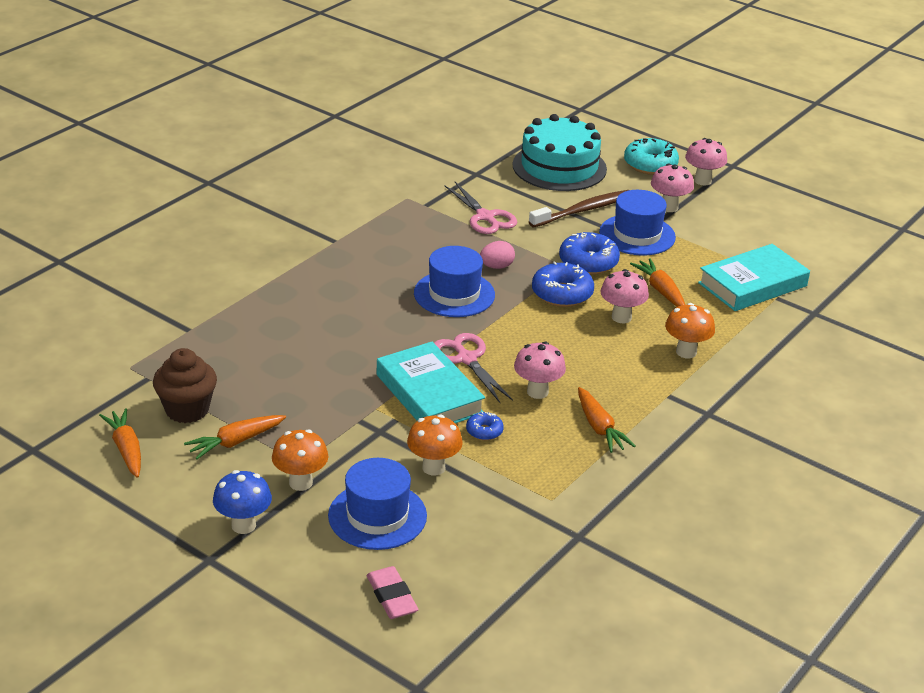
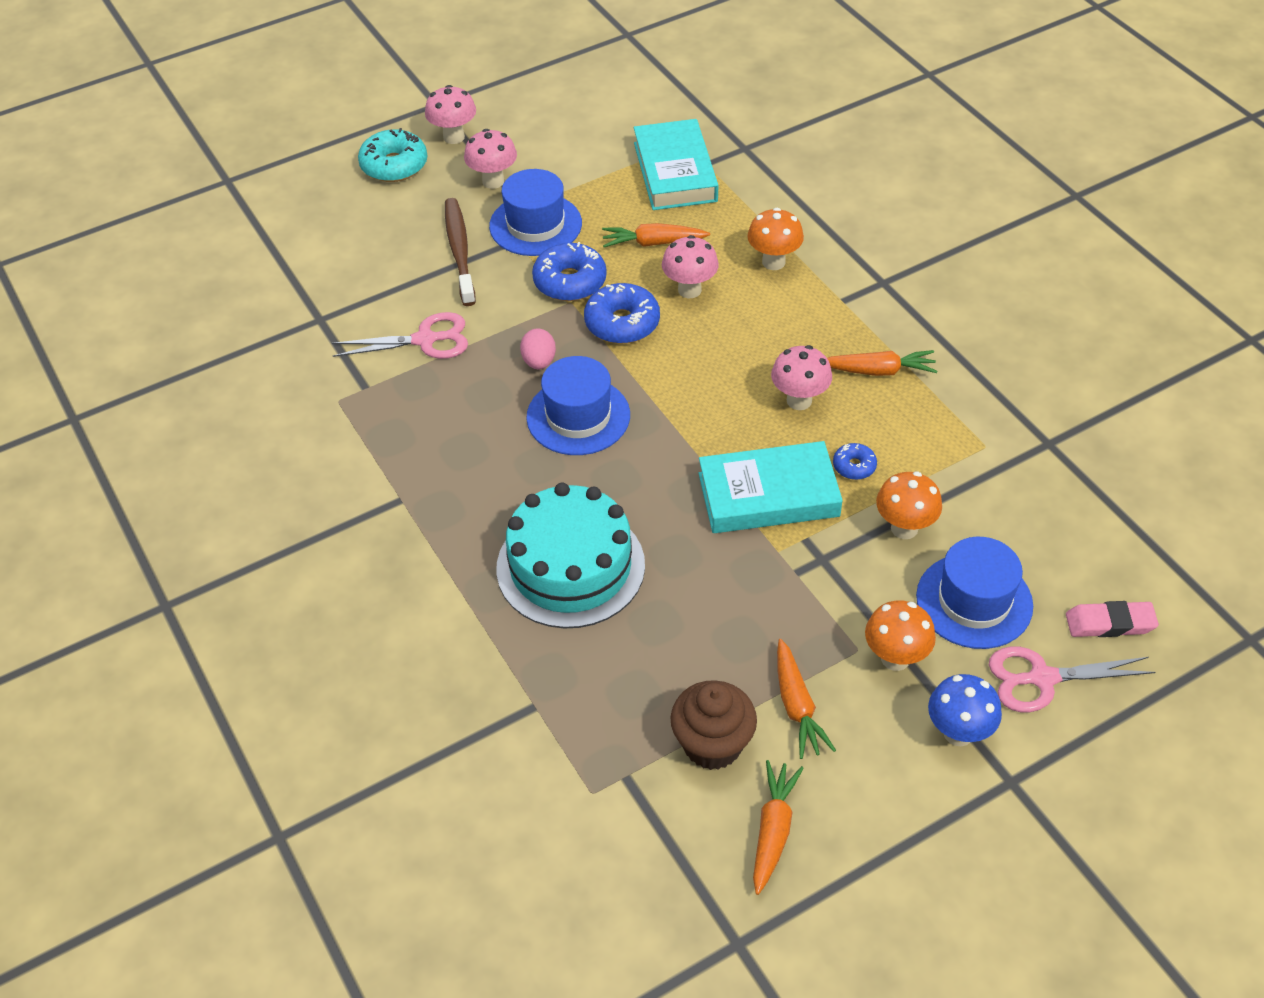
camera: 65 degrees left, 15 degrees up
(126, 449) = (773, 830): orange carrot -> orange carrot turned 105 degrees clockwise
(466, 359) = (714, 442): pink scissors -> pink scissors (1042, 678)
(559, 167) = (351, 241): turquoise cake -> turquoise cake (570, 566)

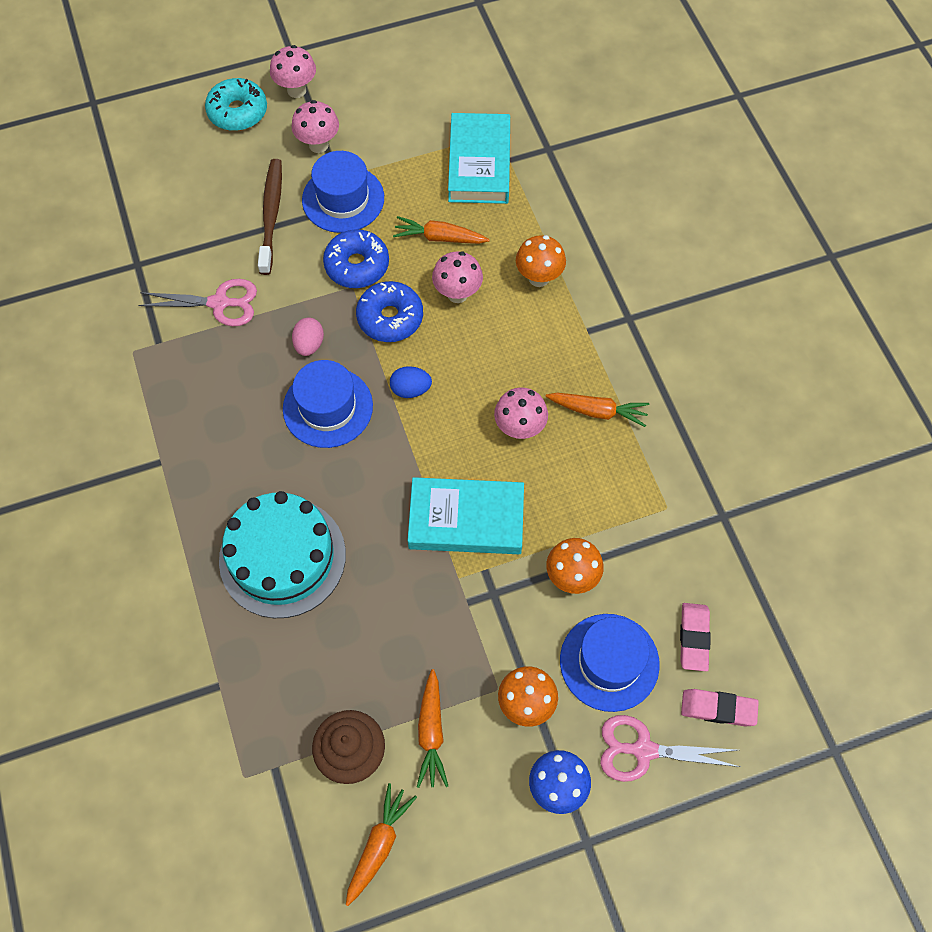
camera: 10 degrees right, 15 degrees up
(666, 384) = (410, 389): none -> blue egg
(854, 466) = (547, 505): blue donut -> none
(1058, 561) = (694, 638): none -> pink eraser

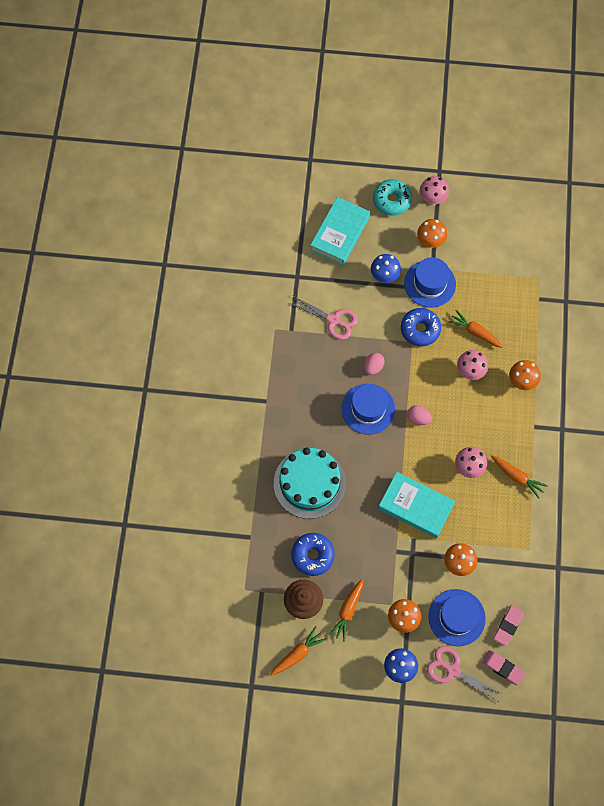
camera: 25 degrees right, 5 degrees up
(271, 215) = (384, 277): brown toothbrush -> blue mushroom
(318, 145) = (430, 242): pink mushroom -> orange mushroom
(390, 318) = (425, 370): blue donut -> blue donut (312, 555)
(410, 389) = (418, 418): blue egg -> pink egg
(479, 164) = (519, 294): turquoise book -> turquoise book (340, 233)

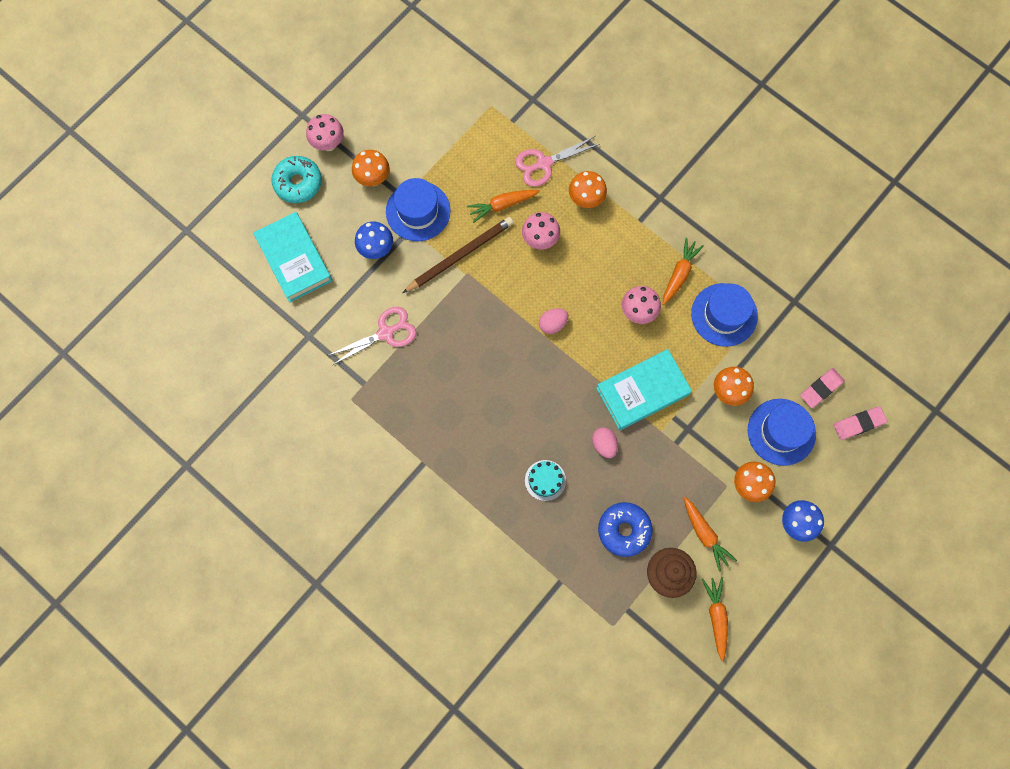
camera: 55 degrees left, 5 degrees up
(309, 483) = (545, 480): turquoise cake -> turquoise cake, size x0.45
(368, 409) = (507, 366): blue hat -> blue hat (724, 315)
(373, 367) = (466, 329): pink egg -> pink egg (604, 444)
(420, 329) = (460, 255): blue donut -> brown pencil
(452, 670) = (831, 473): pink scissors -> pink scissors (544, 163)
(508, 625) = (821, 389): pink eraser -> pink eraser turned 75 degrees clockwise
(517, 477) = (679, 273): orange carrot -> orange carrot turned 45 degrees counterclockwise

